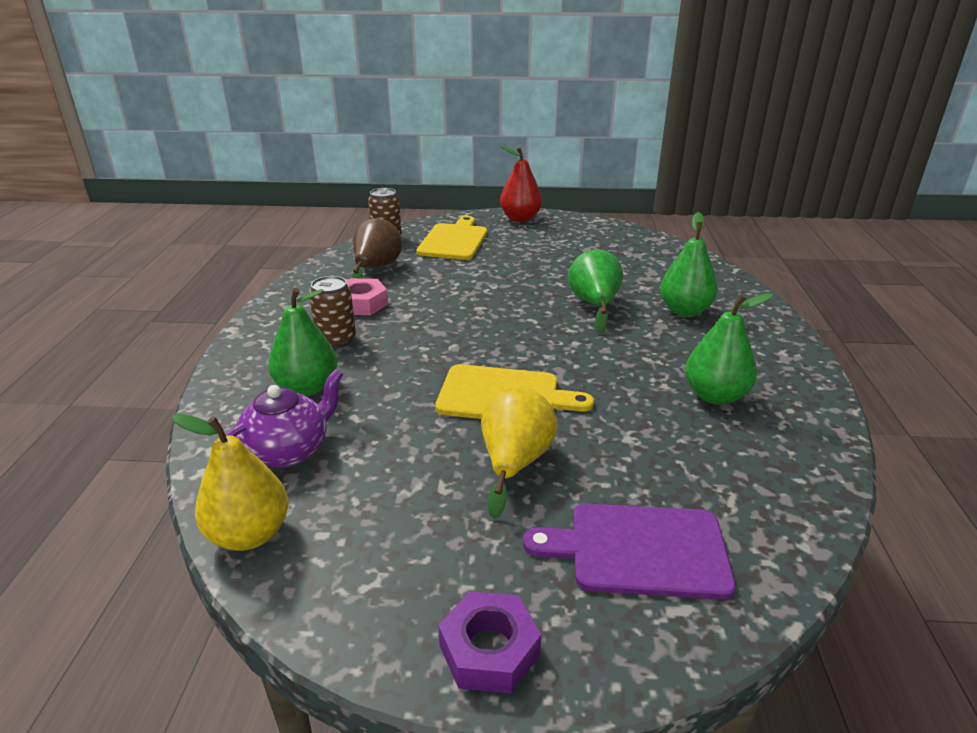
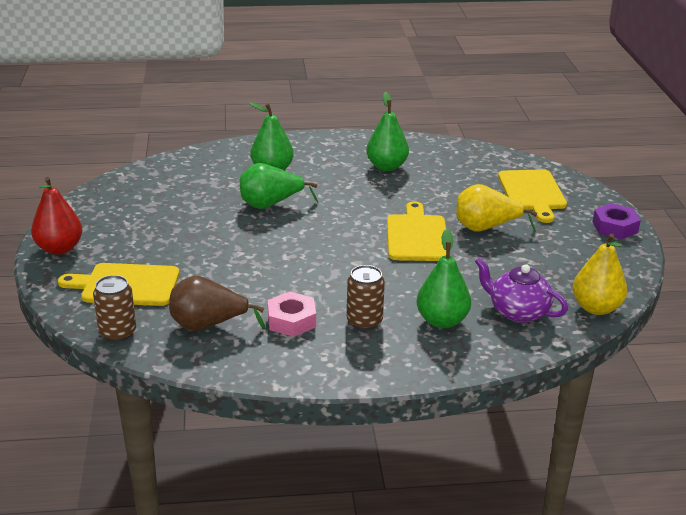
camera: 100 degrees left, 0 degrees up
(639, 550) = (532, 193): purple cutting board -> yellow cutting board

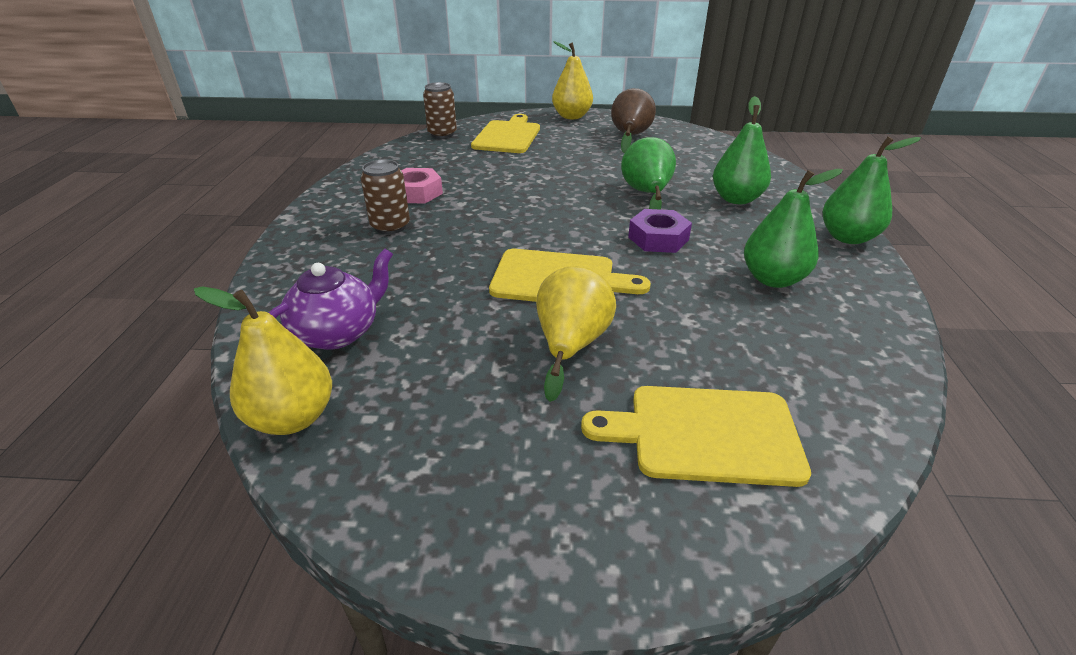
camera: 100 degrees right, 5 degrees up
(59, 248) = (571, 116): red pear -> yellow pear
(208, 325) = (431, 161): brown pear -> brown pear (630, 136)
(442, 321) = (359, 271): green pear -> green pear (847, 237)
(615, 227) = (547, 542): purple nut -> purple nut (658, 238)

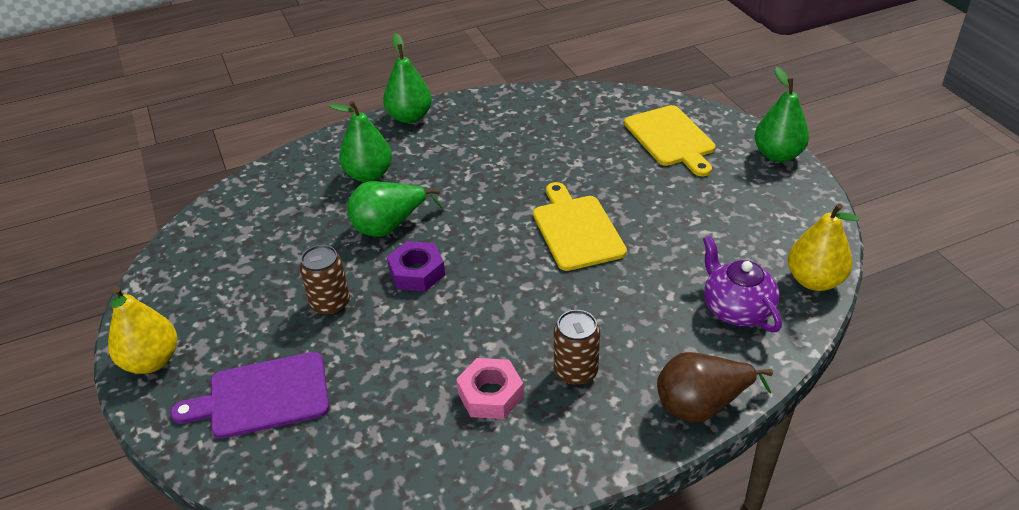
camera: 115 degrees left, 5 degrees up
(338, 332) = (736, 309): purple teapot -> purple teapot turned 45 degrees clockwise
(442, 134) = (283, 477): brown can -> brown can (330, 304)
(508, 136) = (262, 396): yellow cutting board -> purple cutting board
(571, 345) = (645, 199): yellow pear -> none
(630, 136) = (220, 281): brown pear -> brown pear (701, 405)
(658, 238) = (474, 199): purple nut -> purple nut (417, 272)
(773, 279) = (498, 139): green pear -> green pear (777, 155)

